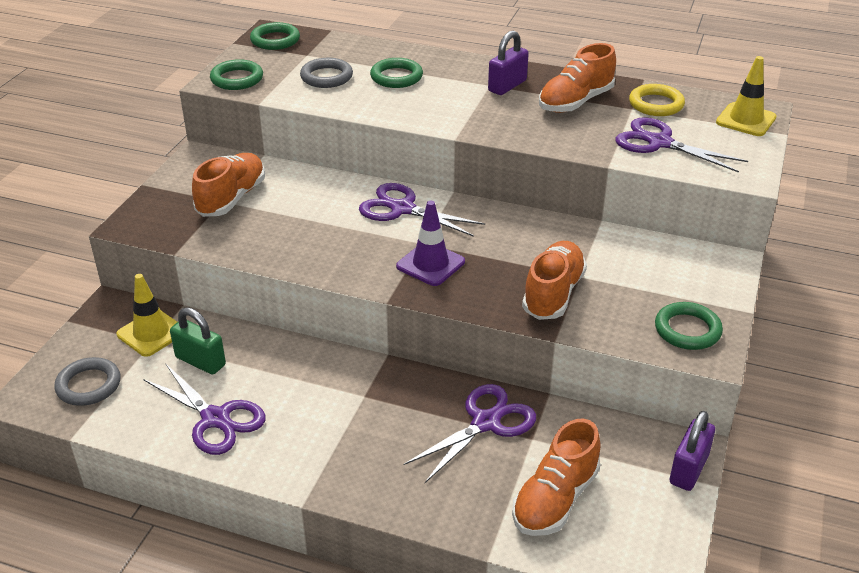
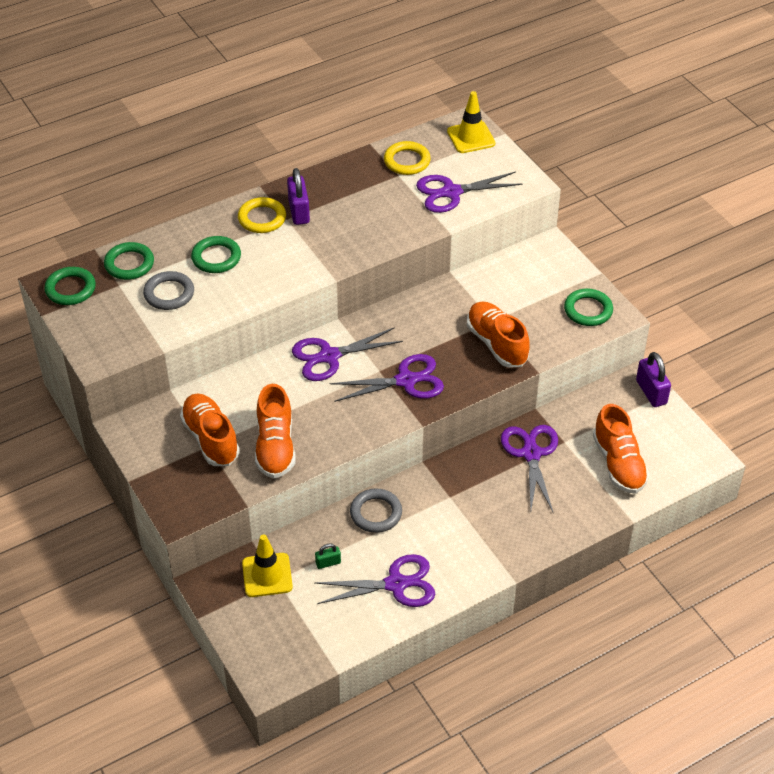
camera: 50 degrees left, 10 degrees up
(88, 385) = (290, 638): grey ring -> grey ring (376, 513)
(200, 361) = (328, 563): green padlock -> green padlock, size x0.54
(237, 79) = (109, 344): green ring -> green ring (129, 264)
(430, 264) = (406, 380): purple traffic cone -> purple scissors
(472, 75) = (262, 218): none -> yellow ring
(575, 102) = (359, 194): orange shoe -> orange shoe (275, 447)

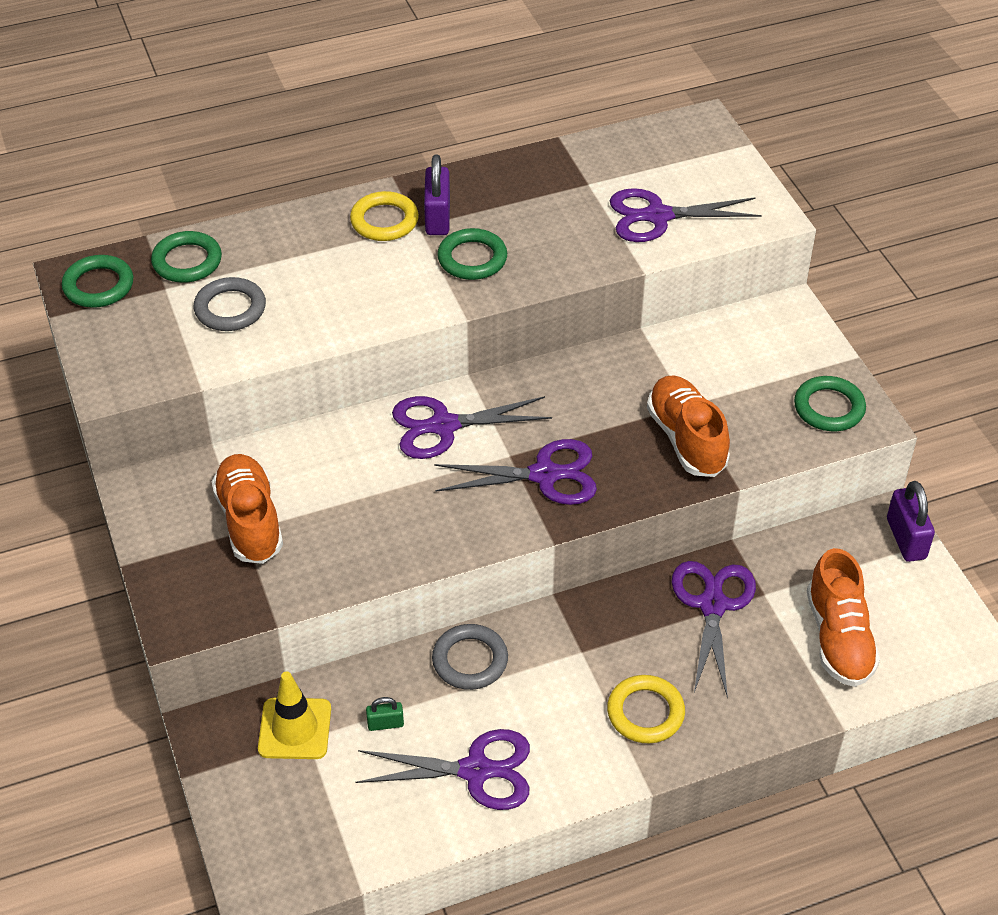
camera: 10 degrees right, 0 degrees up
(216, 258) = (308, 267): green ring -> green ring (472, 259)
(275, 447) = (337, 545): orange shoe -> none
(407, 161) = (604, 166): yellow ring -> yellow ring (645, 712)
(471, 137) = (702, 144): yellow traffic cone -> none

